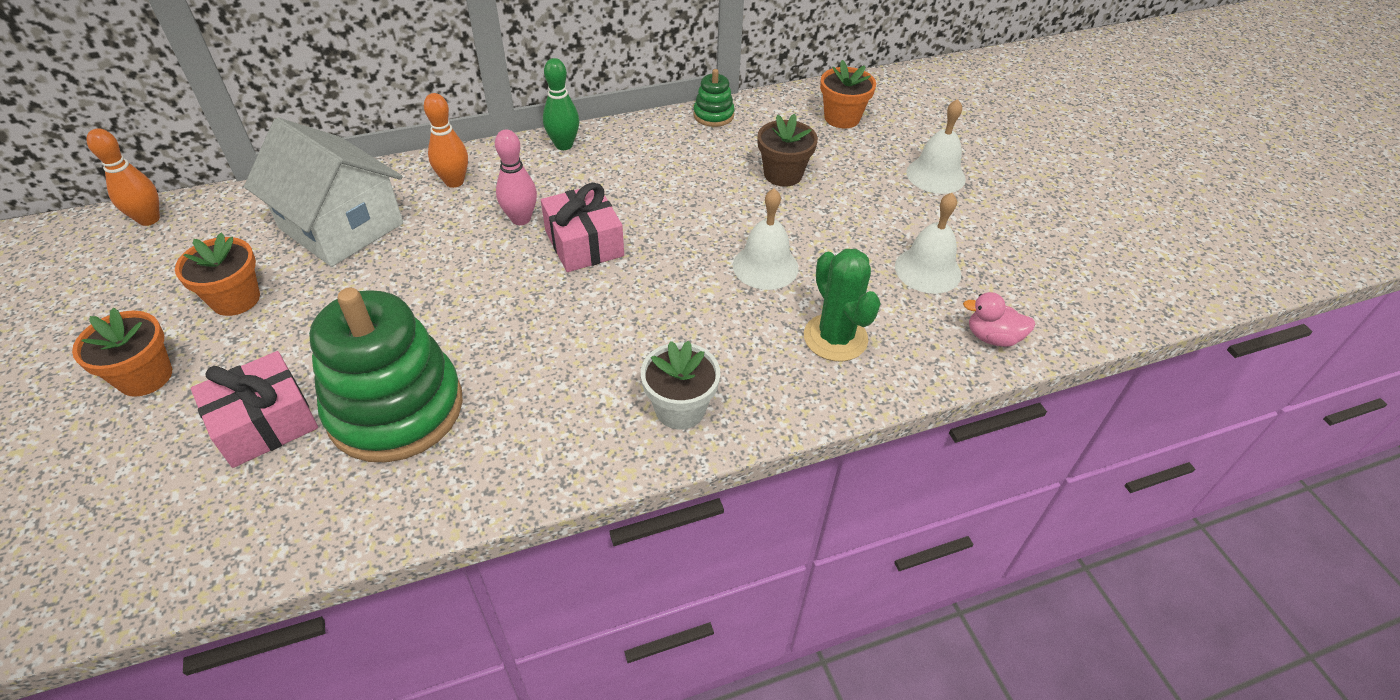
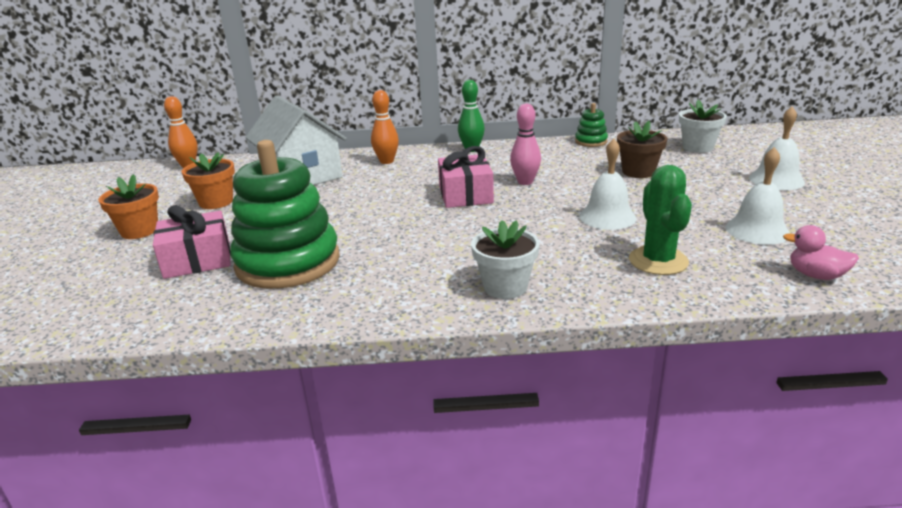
camera: 20 degrees right, 20 degrees down
(521, 219) = (424, 180): pink bowling pin -> pink bowling pin (525, 182)
(842, 118) = (697, 147): orange flower pot -> white flower pot

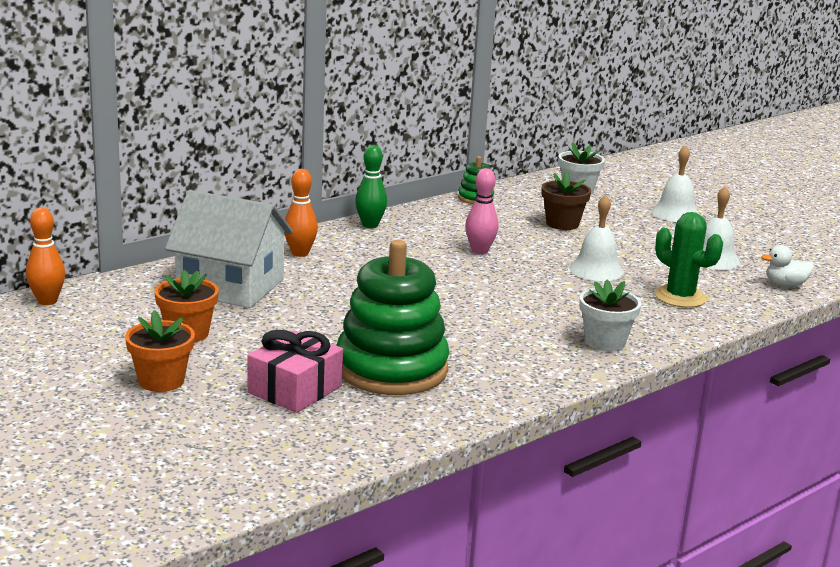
camera: 40 degrees left, 5 degrees down
(465, 195) = (445, 274): pink gift -> none
(816, 275) = (785, 284): pink duck -> white duck

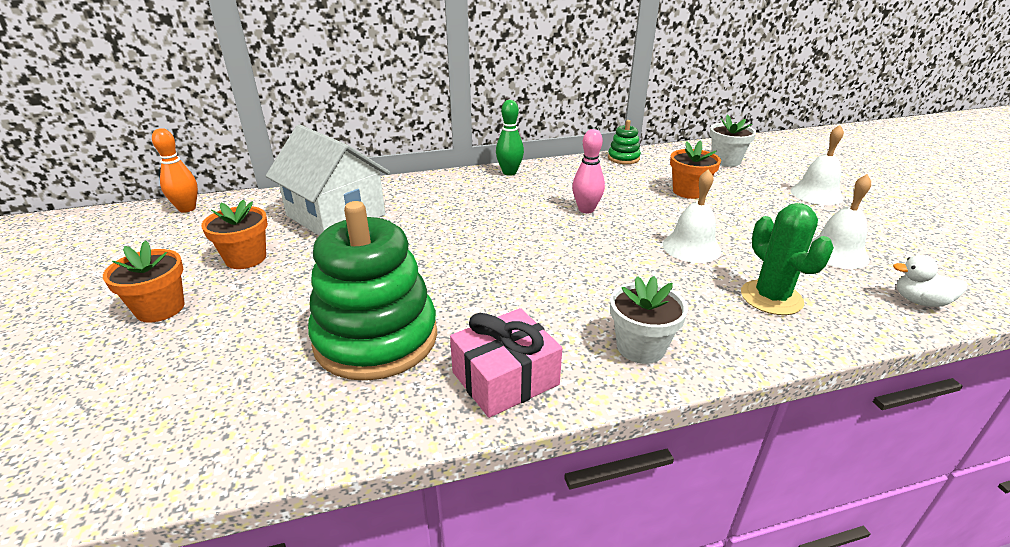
camera: 25 degrees right, 10 degrees up
(295, 389) = (258, 346): pink gift -> pink gift (505, 378)
(300, 253) = (425, 191): orange bowling pin -> none
(562, 224) = (688, 191): brown flower pot -> orange flower pot

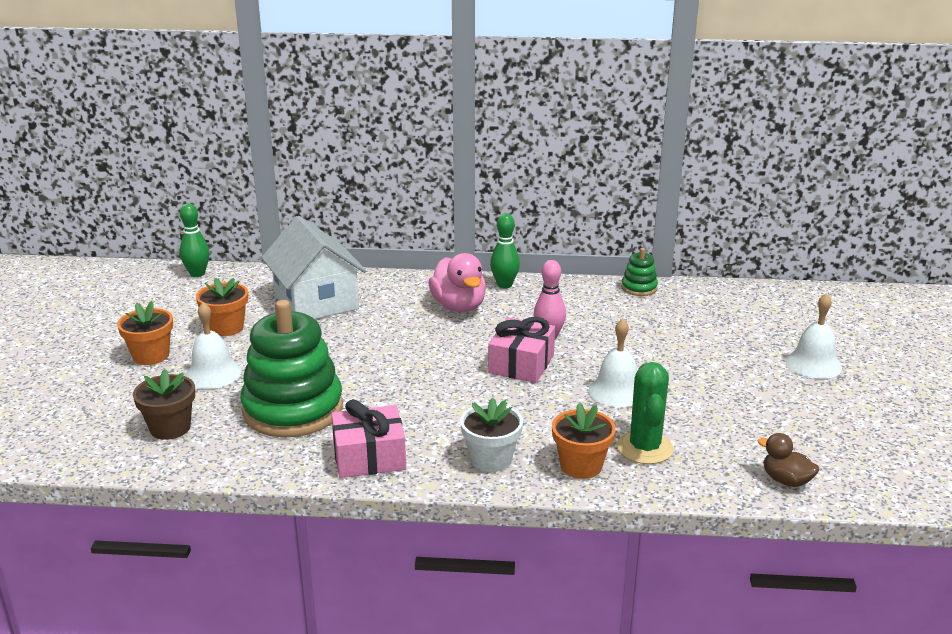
camera: 20 degrees right, 5 degrees down
(187, 209) = (197, 274): orange bowling pin -> green bowling pin
(222, 402) = (170, 428): none -> brown flower pot
(482, 197) = (459, 306): none -> pink duck
(583, 238) = (521, 364): none -> pink gift
(688, 191) = (673, 337): orange flower pot -> orange flower pot (581, 466)
(725, 161) = (752, 309): white flower pot -> none
(836, 253) = (758, 424): white bell -> white bell (213, 374)
(920, 301) = (786, 480): white duck -> brown duck

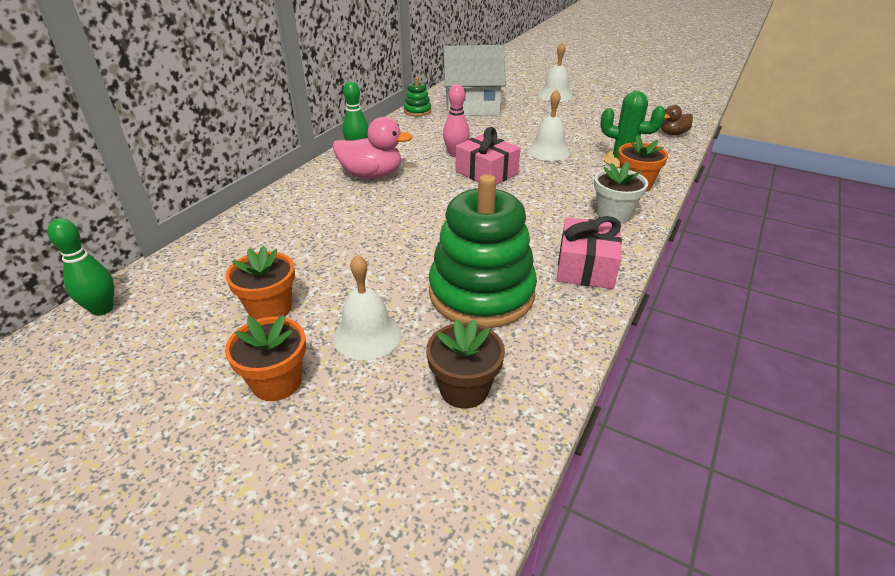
camera: 65 degrees left, 10 degrees up
(316, 302) = (280, 240): white house -> white house (472, 106)

